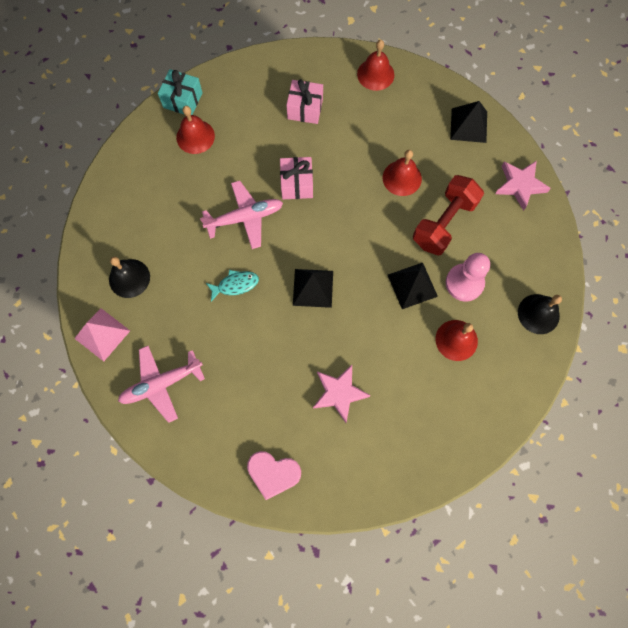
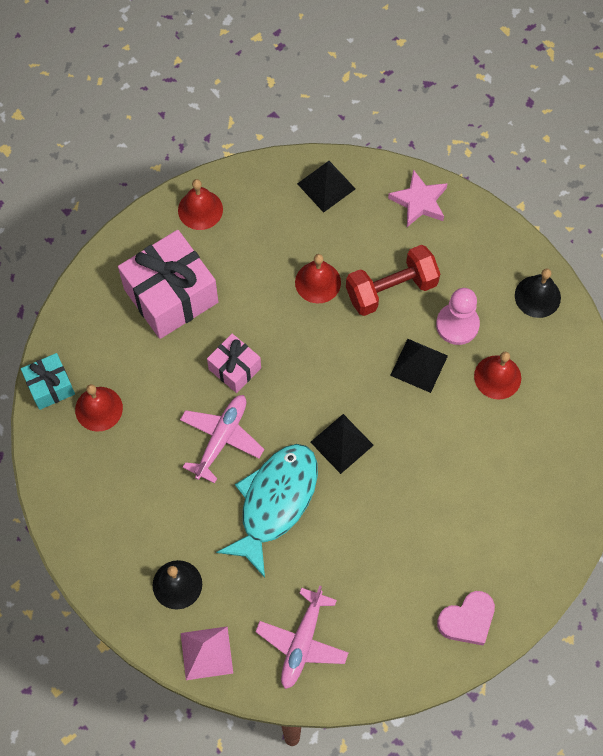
camera: 45 degrees left, 5 degrees down
(235, 285) = (275, 502): turquoise fish -> turquoise fish, size x2.24
(305, 109) = (171, 295): pink gift -> pink gift, size x1.86
(339, 393) = (452, 507): pink star -> none
(444, 223) = (391, 289): red dumbbell -> red dumbbell turned 75 degrees clockwise

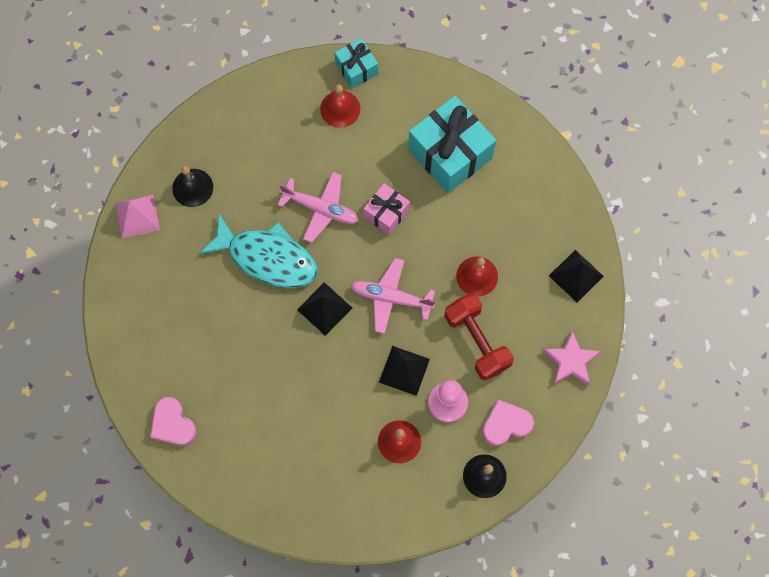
camera: 85 degrees right, 5 degrees up
(171, 295) = (450, 154): pink gift -> turquoise gift
(200, 209) = (537, 169): red bell -> none
(302, 642) = (149, 290): pink plane -> pink plane (391, 298)
(483, 270) = (506, 424): none -> pink heart

